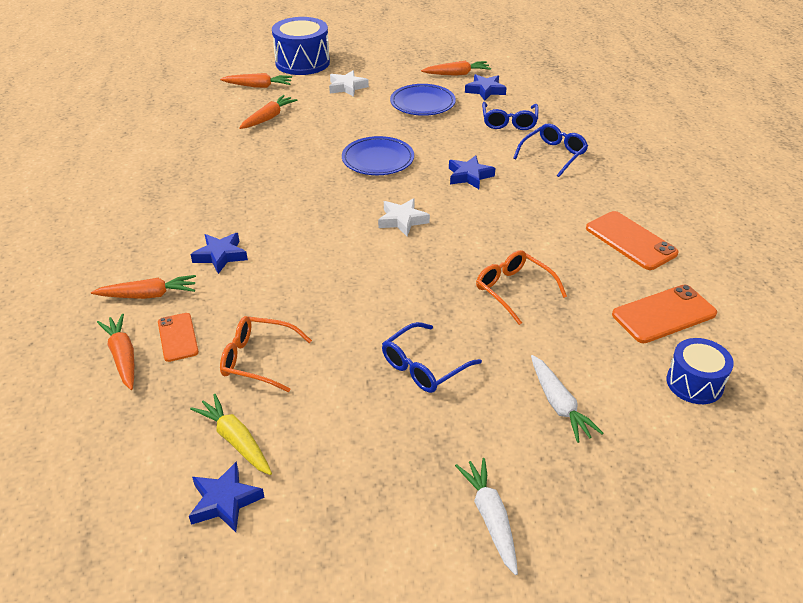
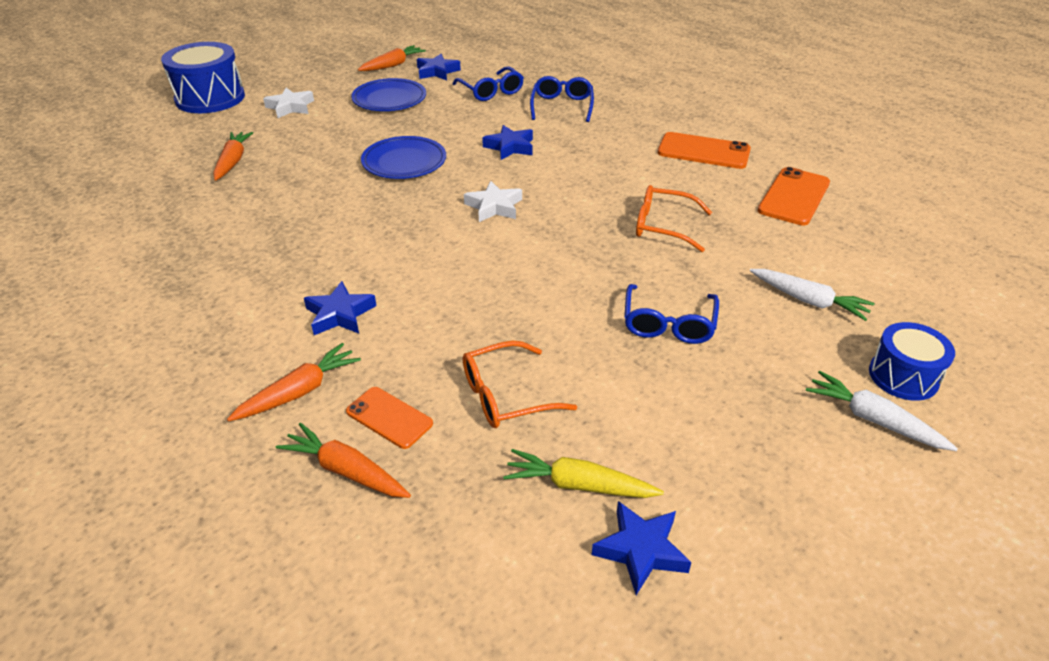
camera: 35 degrees left, 0 degrees up
(258, 86) = (182, 135): orange carrot -> none
(694, 383) = (875, 238): blue drum -> blue drum (903, 376)

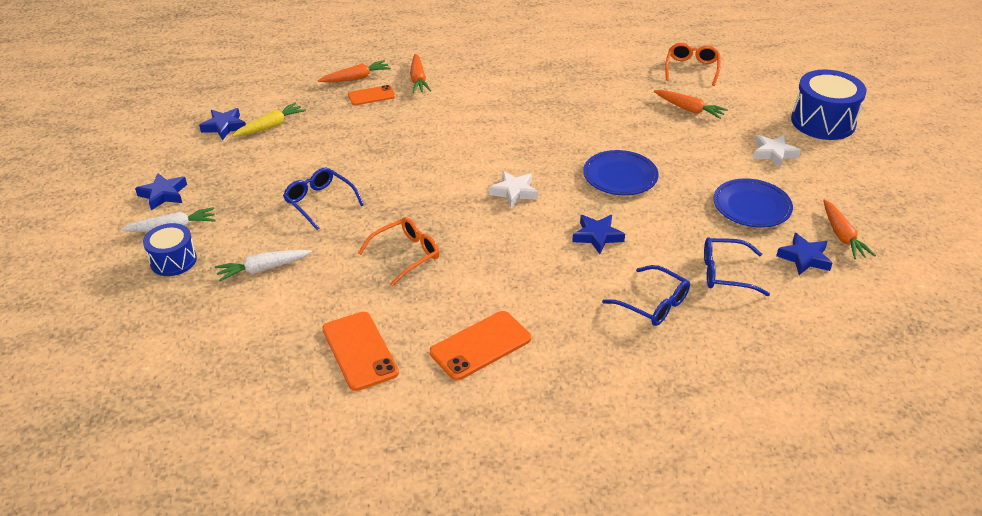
camera: 125 degrees right, 0 degrees up
(340, 314) = (463, 103): blue star -> blue star (163, 194)
(506, 395) = (342, 129): orange glasses -> orange glasses (691, 69)

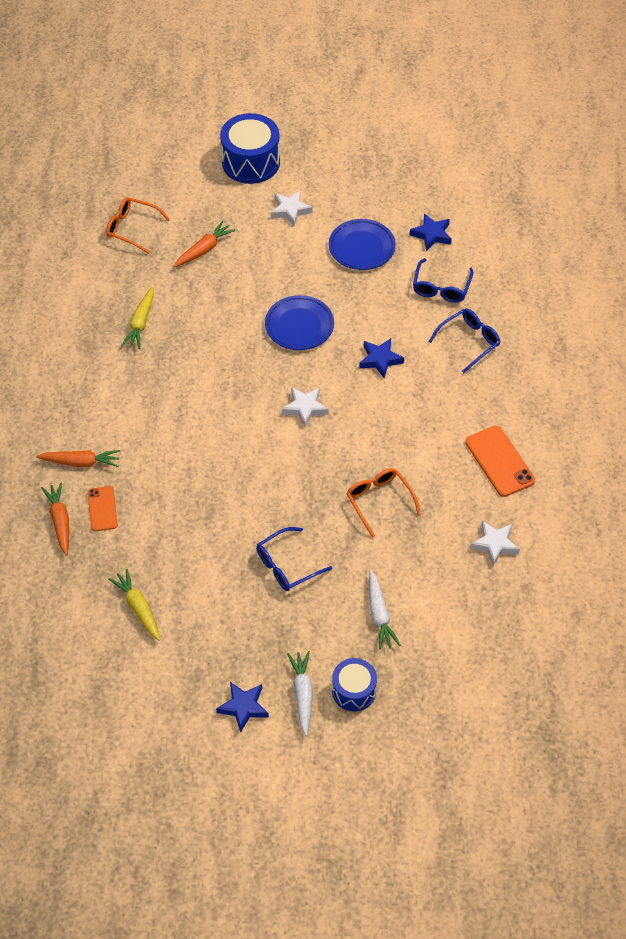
camera: 80 degrees left, 15 degrees up
(224, 127) = (126, 653): blue star -> none
(359, 351) = (494, 544): orange phone -> white star
(582, 87) = (140, 323): none -> yellow carrot
(842, 236) = (409, 203): orange carrot -> none

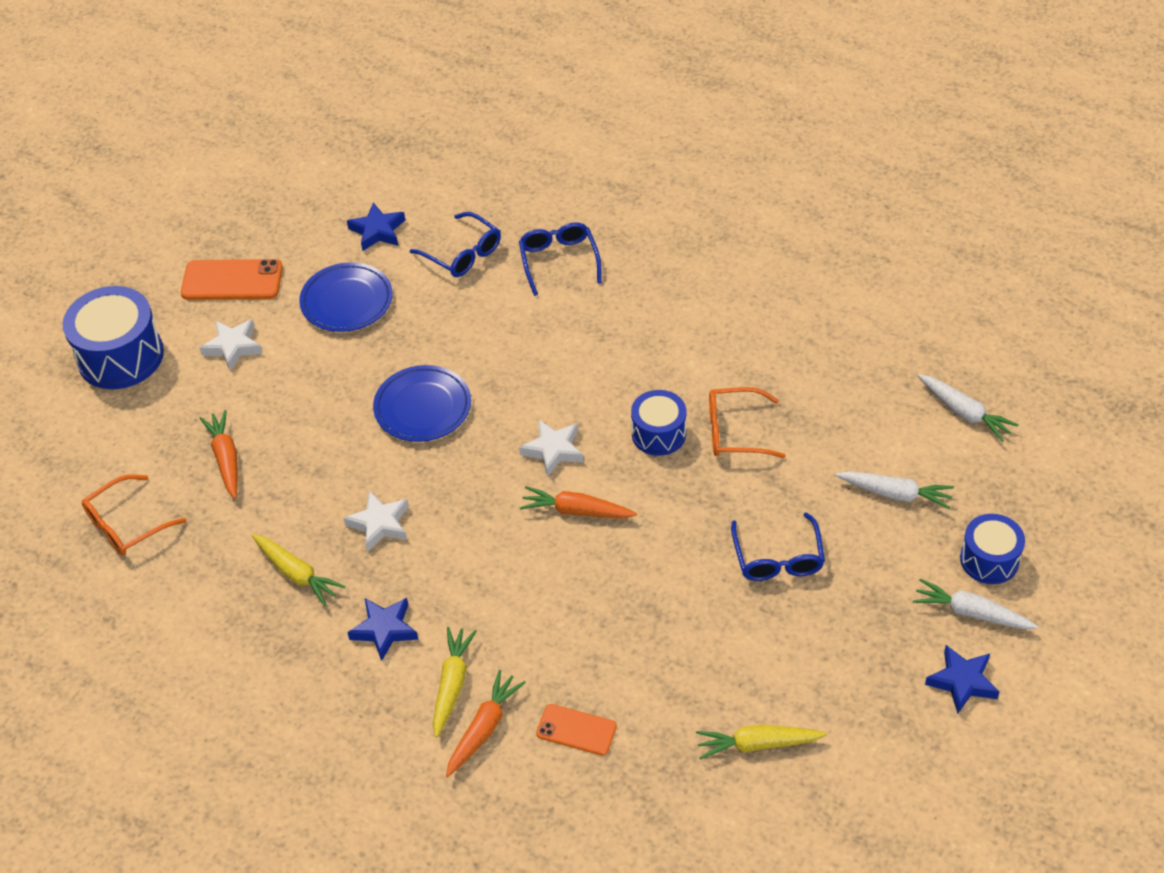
camera: 60 degrees left, 5 degrees down
(60, 521) = (567, 789): orange carrot -> orange carrot (576, 511)
(103, 433) = (452, 684): none -> yellow carrot
(352, 459) = (658, 434): none -> blue drum
(380, 360) = (529, 350): blue star -> blue star (384, 630)
(478, 632) = (964, 413): none -> white carrot
(494, 544) = (854, 351): white star -> white star (380, 524)
(499, 461) = (743, 302): orange phone -> orange phone (232, 280)

